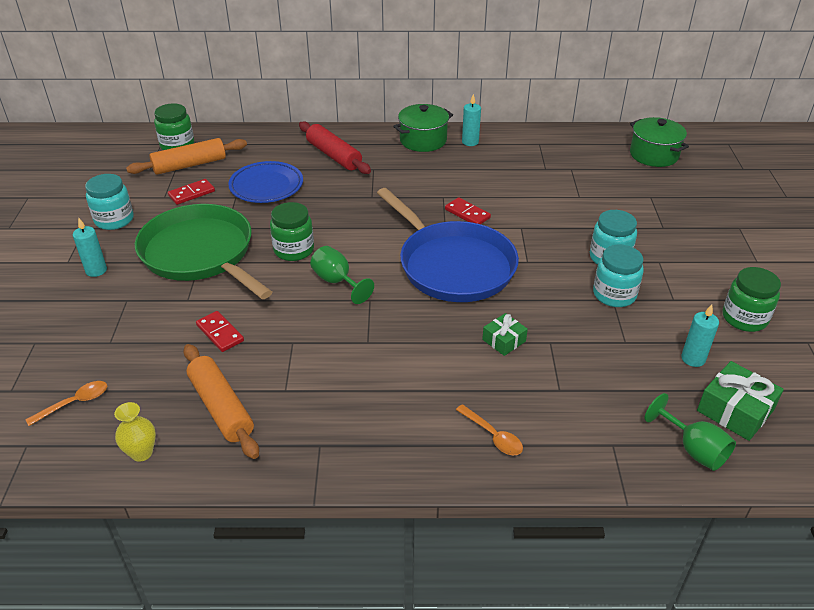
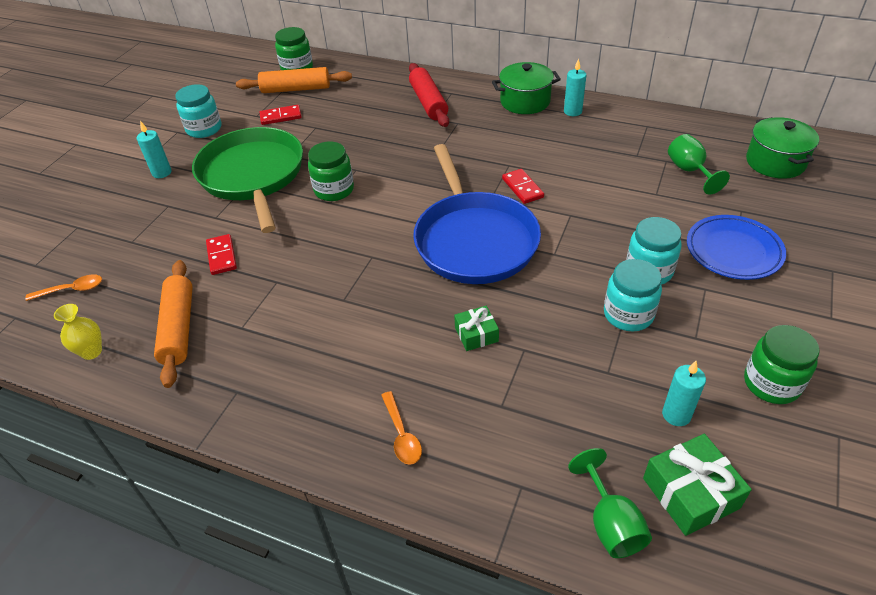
camera: 25 degrees right, 5 degrees up
(266, 186) = (349, 122): blue plate -> blue plate (733, 251)
(337, 282) = (353, 231): green goblet -> green goblet (689, 171)

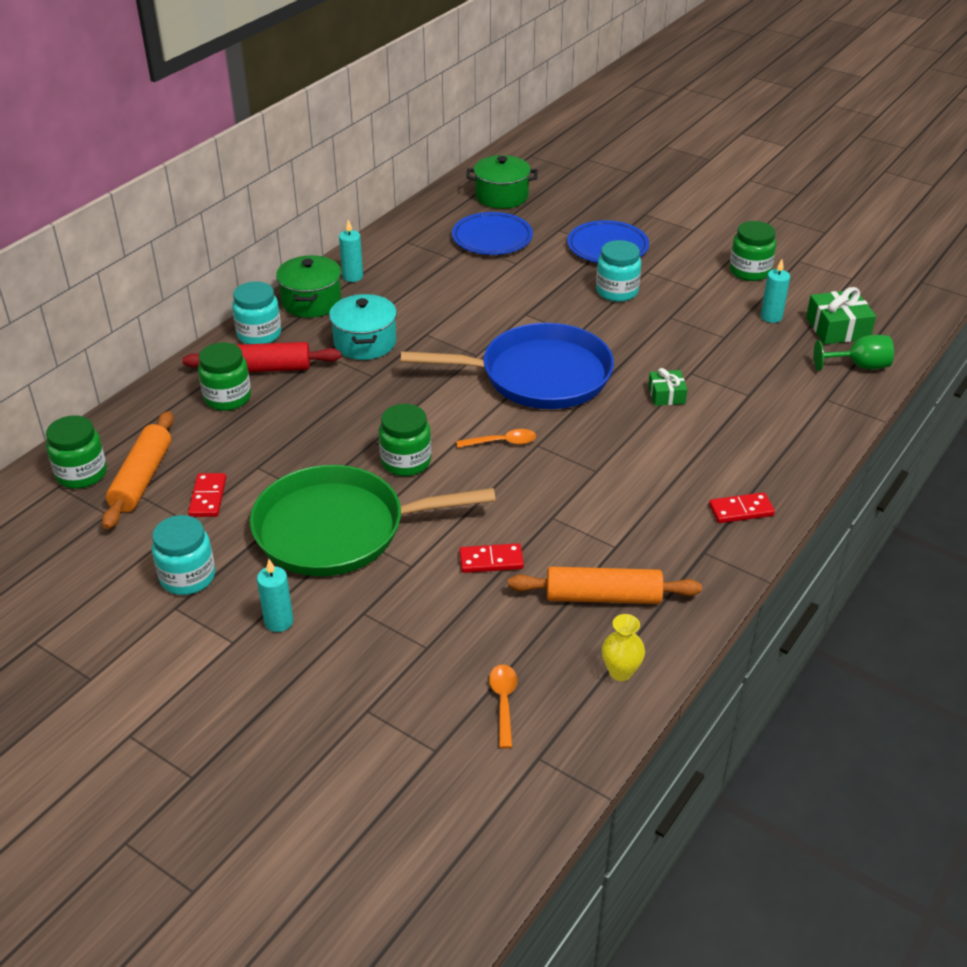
camera: 80 degrees left, 5 degrees down
(388, 97) = (227, 398): none -> green jar
(402, 435) = (771, 452): orange spoon -> orange spoon (502, 442)
(481, 138) = (365, 342): none -> turquoise pot
(522, 188) = (470, 333): red domino -> red domino (741, 510)
(628, 314) = (665, 313): turquoise jar -> turquoise jar (259, 334)
(689, 171) = (492, 238): green goblet -> blue plate

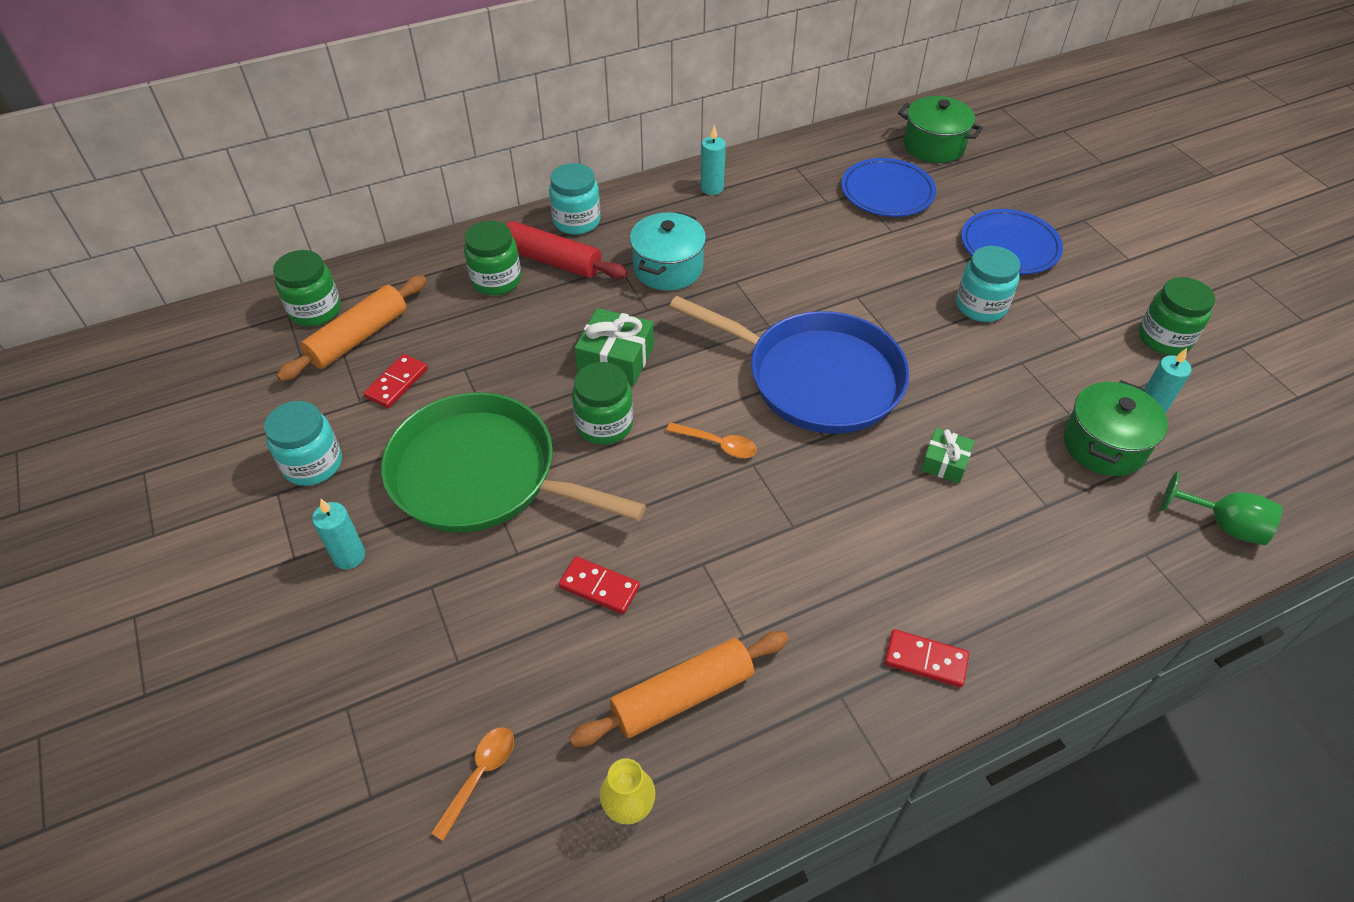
camera: 30 degrees right, 10 degrees up
(311, 302) = (651, 203): green pot -> green pot (1104, 445)
(603, 597) = (682, 696): orange rolling pin -> orange rolling pin turned 60 degrees counterclockwise
(837, 328) = (1229, 459): green gift -> green gift (616, 358)

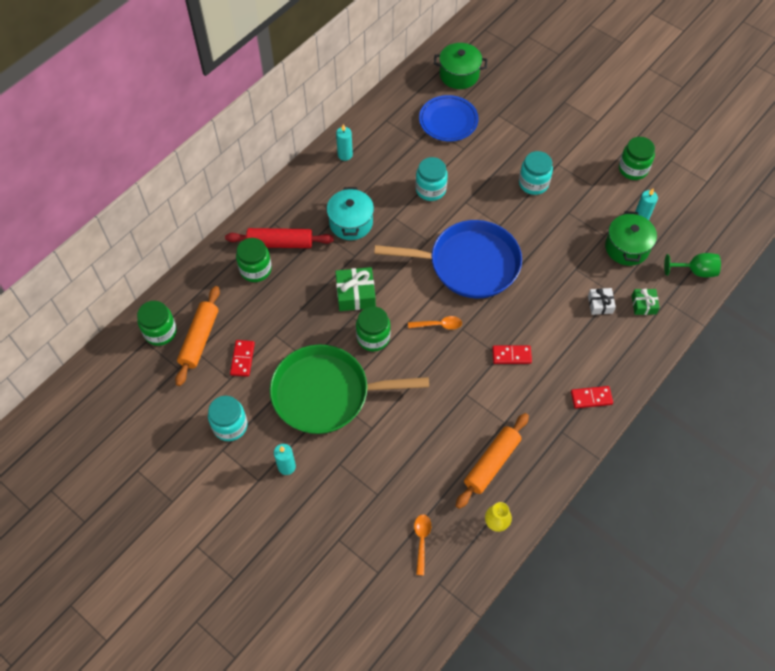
camera: 25 degrees left, 10 degrees up
(576, 221) = (277, 209): turquoise jar -> turquoise jar (430, 189)
(599, 587) = (423, 428): red domino -> red domino (511, 355)
(945, 462) = (555, 289): green gift -> green gift (643, 305)
(1009, 247) = (532, 136): blue plate -> none
(1015, 513) = (600, 304): none -> white gift

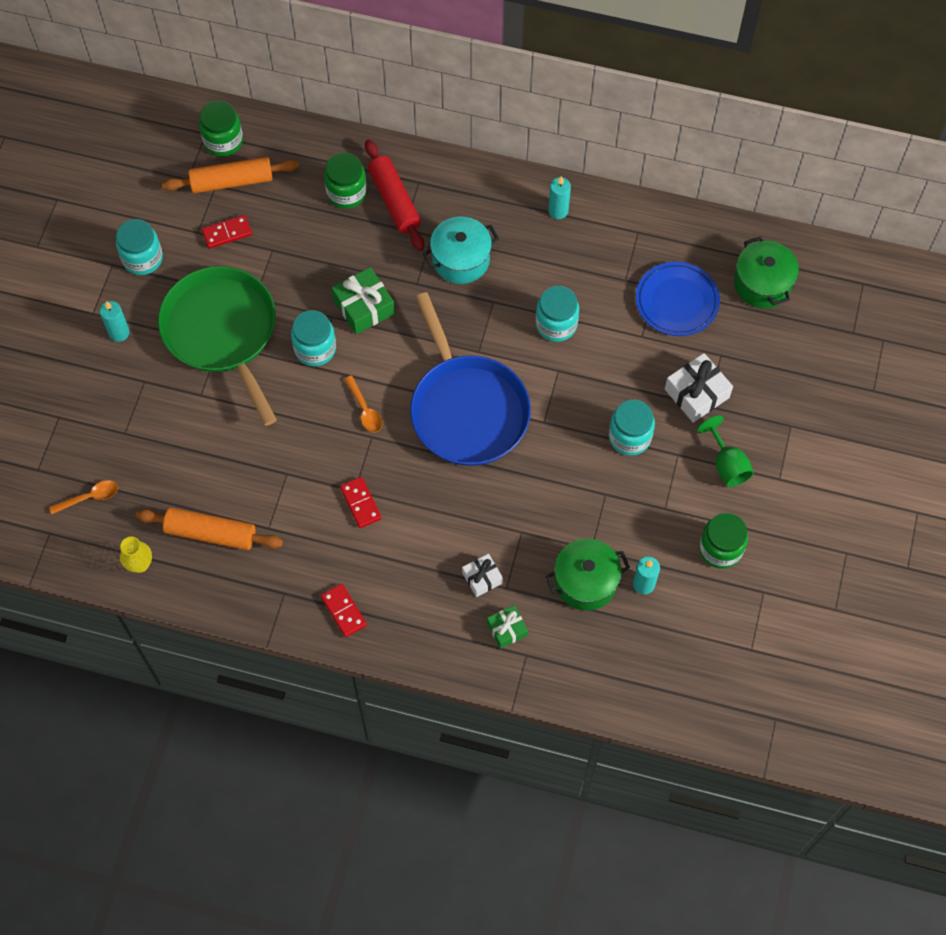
camera: 65 degrees right, 5 degrees up
(373, 337) = (315, 349): green jar -> turquoise jar
(519, 137) = (696, 393): none -> white gift
(695, 271) = (591, 676): green goblet -> green goblet (726, 464)

